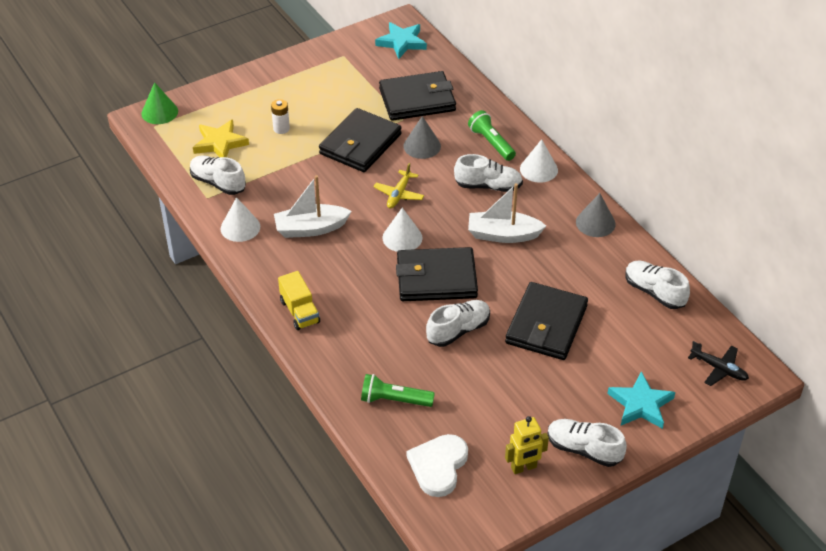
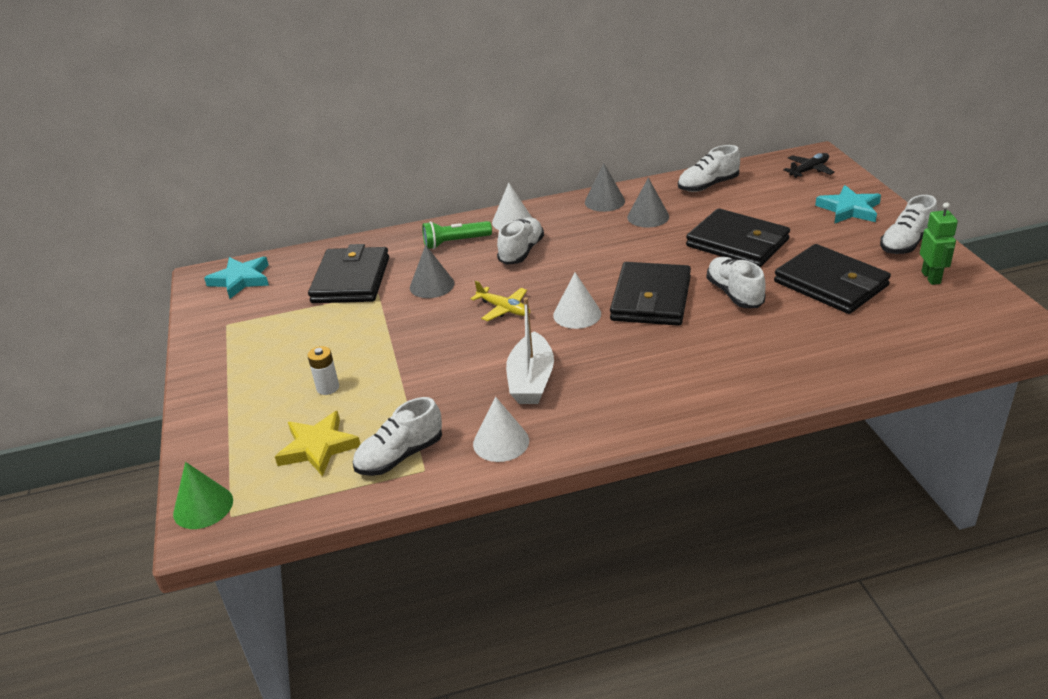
camera: 70 degrees left, 10 degrees down
(299, 312) = (676, 403): yellow truck -> none
(360, 144) = (400, 327): black wallet -> black wallet (830, 284)
(394, 400) = (834, 346): green flashlight -> none
(438, 466) = (932, 328): white heart -> none
(503, 235) = (600, 251): white boat -> none
(524, 467) = (931, 277): yellow robot -> green robot
(576, 257) = (648, 217): none -> grey cone

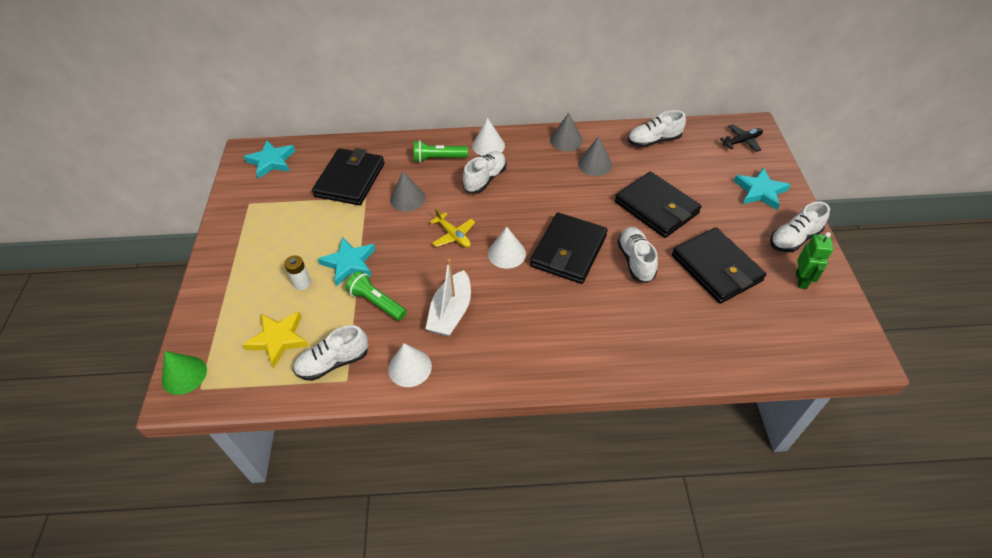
camera: 10 degrees right, 15 degrees up
(382, 358) = (349, 263): none -> turquoise star
(433, 388) = (377, 302): none -> green flashlight

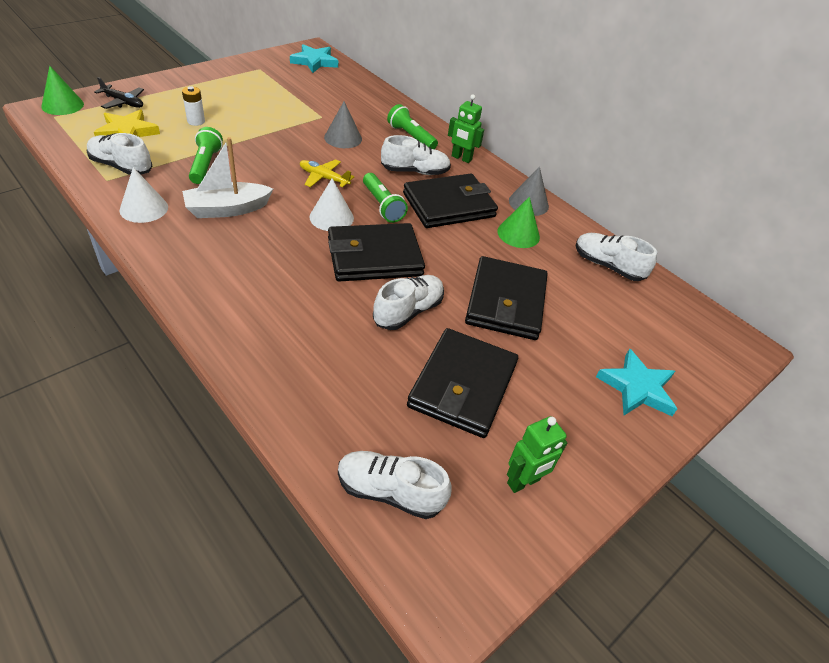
camera: 45 degrees right, 5 degrees down
(349, 263) = (238, 135): turquoise star -> none
(350, 180) = (334, 102): black wallet -> black wallet (449, 205)
(453, 235) = (324, 178): yellow plane -> yellow plane turned 105 degrees clockwise
(488, 145) = (461, 158): white cone -> green robot
(513, 218) = (382, 206): none -> green flashlight
(595, 164) = (518, 234): grey cone -> green cone
(742, 141) = (703, 342): black plane -> black plane (123, 102)
(794, 239) = (591, 450): white shoe -> white shoe (390, 492)

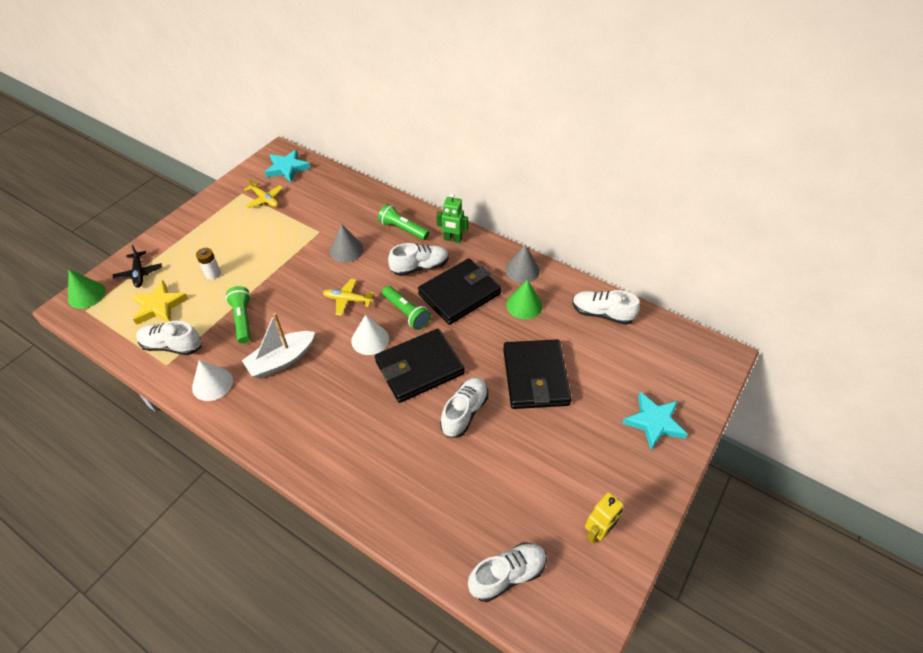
camera: 10 degrees left, 5 degrees up
(123, 102) = (139, 273): black plane -> black plane turned 60 degrees clockwise
(280, 79) = (265, 199): none -> yellow plane
(390, 492) = (507, 575): white shoe -> white shoe turned 150 degrees clockwise
(462, 385) = (528, 466): black wallet -> none
(523, 482) = (597, 532): green robot -> yellow robot

